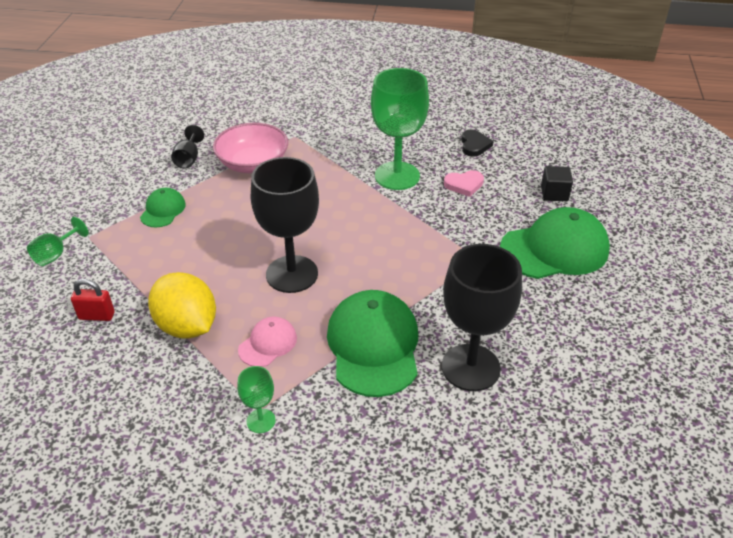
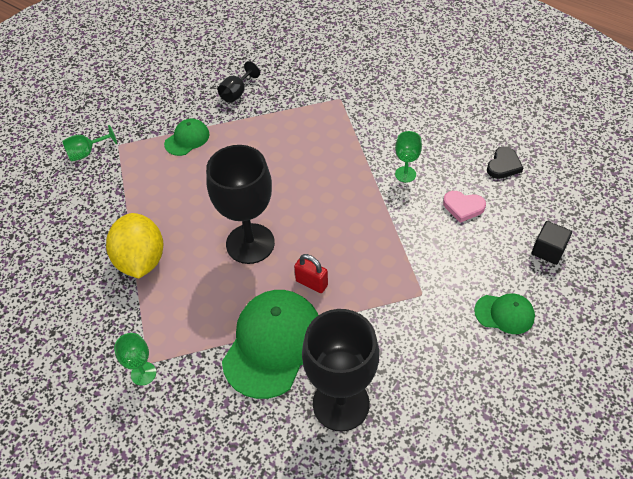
camera: 30 degrees right, 10 degrees up
(96, 316) = (83, 222): red padlock -> red padlock (311, 283)
(253, 163) = (286, 116): pink bowl -> none
(268, 343) = (191, 304): pink cap -> none
(397, 176) = (405, 174): green goblet -> green goblet, size x0.46
(554, 249) = (504, 313): green cap -> green cap, size x0.51

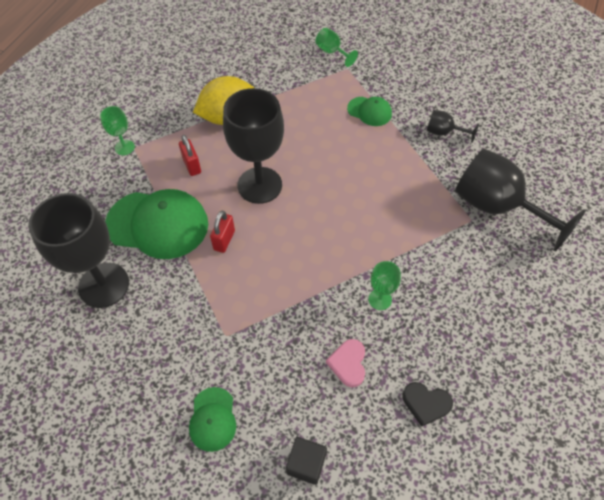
camera: 75 degrees right, 5 degrees up
(200, 303) = (192, 166): none -> red padlock
(331, 80) = (496, 207): none -> black goblet

